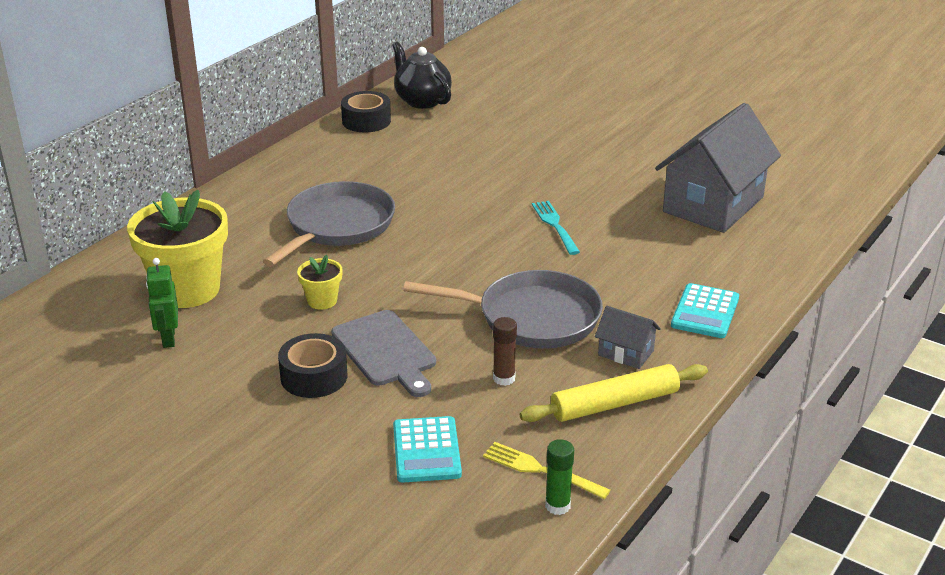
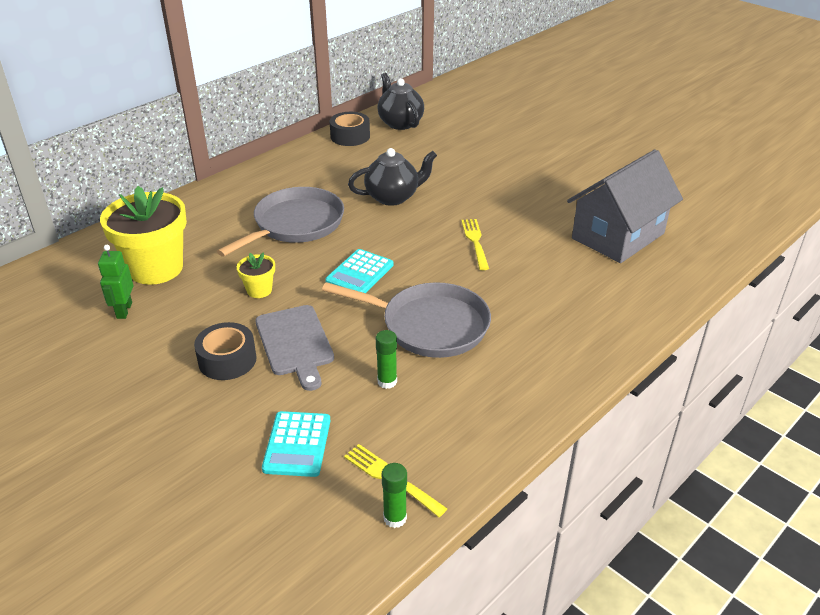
camera: 10 degrees right, 5 degrees up
(443, 185) = (393, 197): none -> black teapot
(504, 378) = (387, 381): brown glue stick -> green glue stick
(555, 226) = (475, 242): turquoise fork -> yellow fork
(615, 404) = (477, 419): yellow rolling pin -> none
(626, 353) = (502, 369): grey house -> none
(705, 312) = (584, 337): turquoise calculator -> turquoise calculator (360, 273)

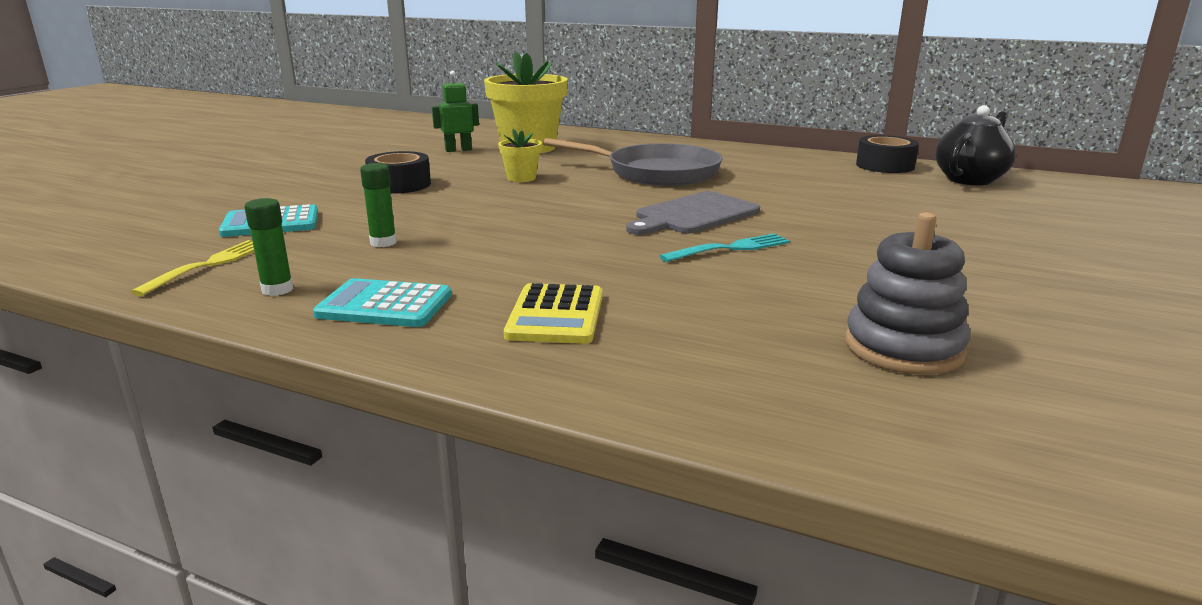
camera: 70 degrees right, 15 degrees down
(295, 343) = (437, 201): grey cutting board -> grey cutting board (693, 215)
(360, 273) = (589, 206): turquoise calculator -> turquoise calculator (384, 305)
(393, 197) = (777, 198): black teapot -> none
(395, 518) = (141, 274): green glue stick -> green glue stick (277, 290)
(429, 325) = (506, 248): grey pan -> none
(475, 242) = (729, 249): yellow fork -> turquoise fork
(548, 325) = (556, 315): none -> yellow calculator
(618, 236) = (903, 348): grey house -> grey stacking toy

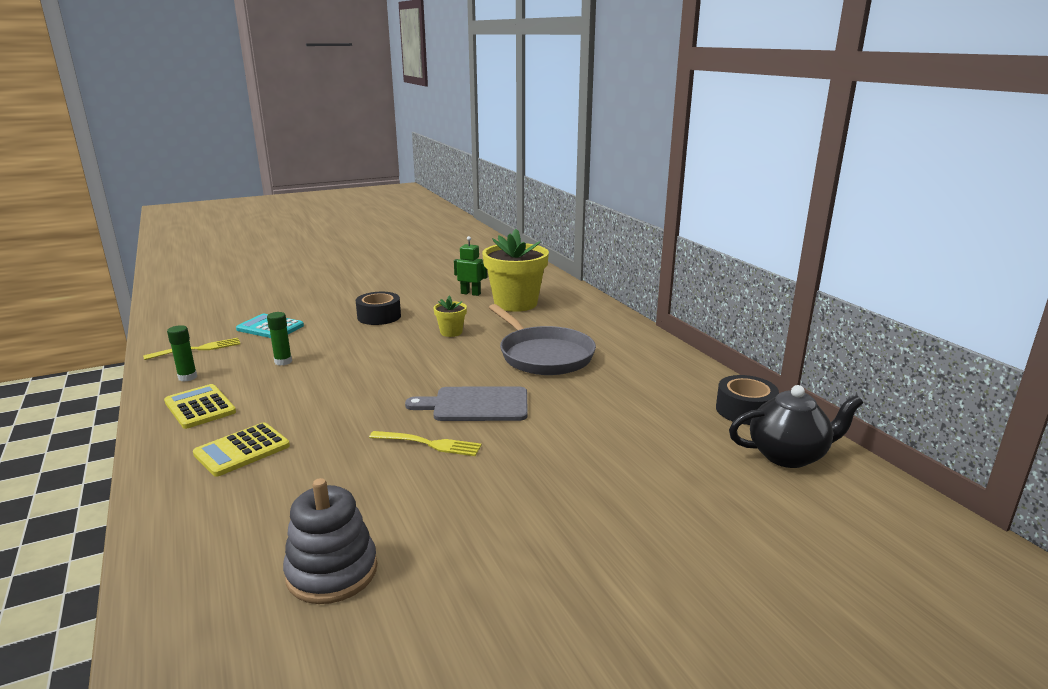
camera: 40 degrees right, 0 degrees up
(384, 305) = (200, 407): turquoise calculator -> yellow calculator
(729, 249) = (428, 444): turquoise fork -> yellow fork

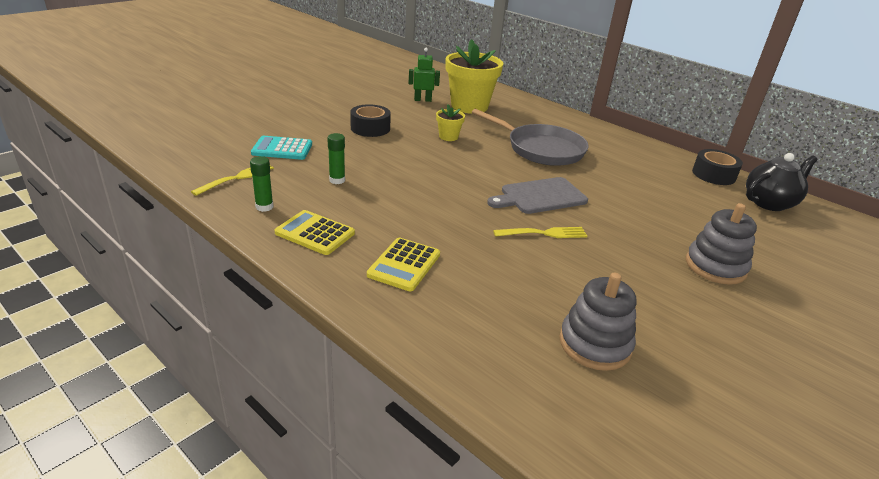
camera: 25 degrees left, 10 degrees up
(601, 518) = (715, 266): none -> grey stacking toy

